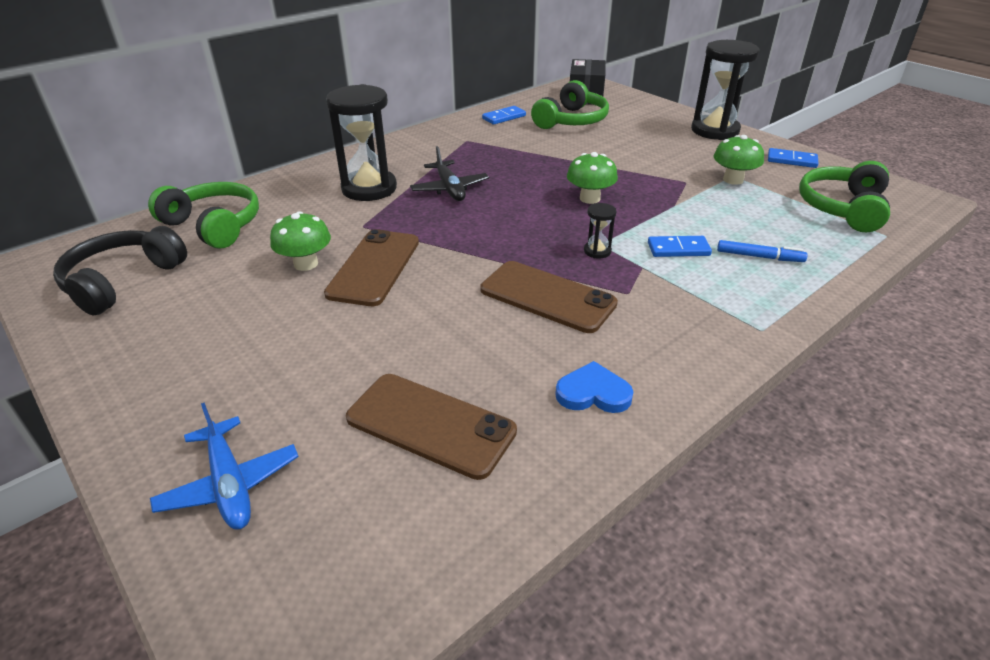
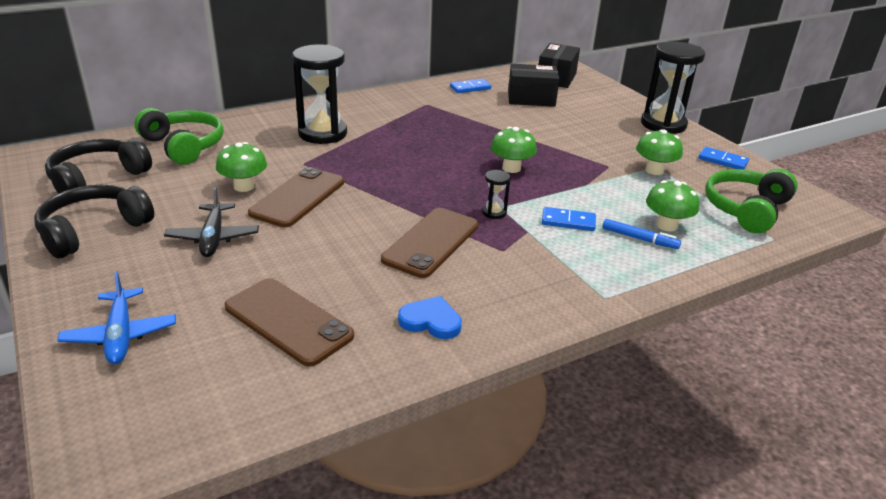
camera: 10 degrees right, 5 degrees down
(142, 348) = (93, 230): none -> black headphones
(449, 189) = (391, 143): black plane -> black plane (213, 238)
(547, 297) = (431, 242): brown phone -> brown phone turned 75 degrees clockwise
(571, 120) = (531, 98): green headphones -> black box
(777, 237) = (666, 225): none -> green mushroom

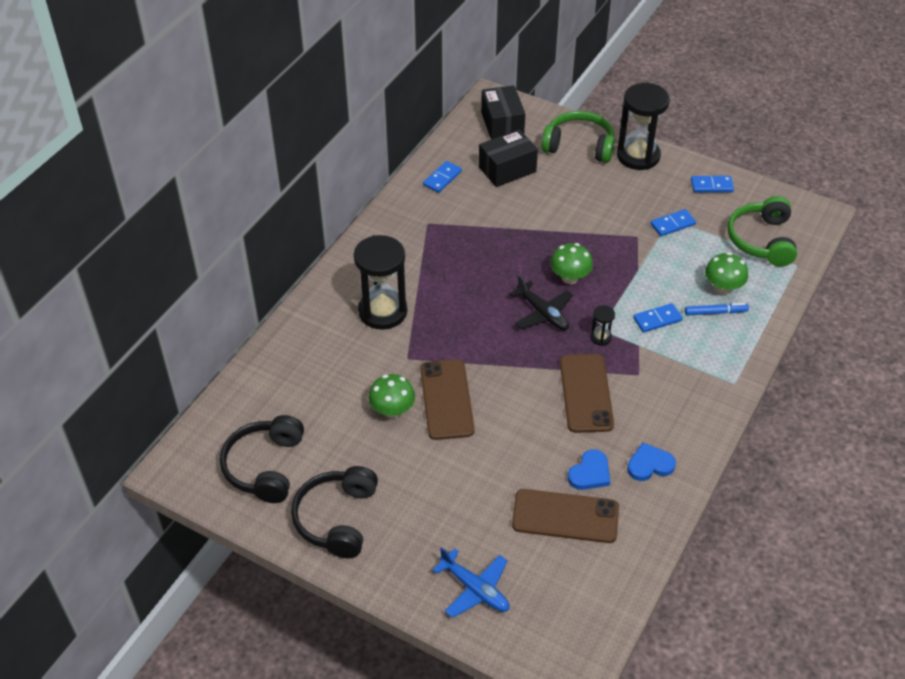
camera: 30 degrees left, 15 degrees up
(184, 146) = (285, 390): green headphones -> green headphones (579, 146)
(213, 238) = (433, 475): black plane -> black plane (542, 313)
(359, 300) = (590, 473): none -> blue heart
(654, 170) = (672, 224): green mushroom -> blue domino

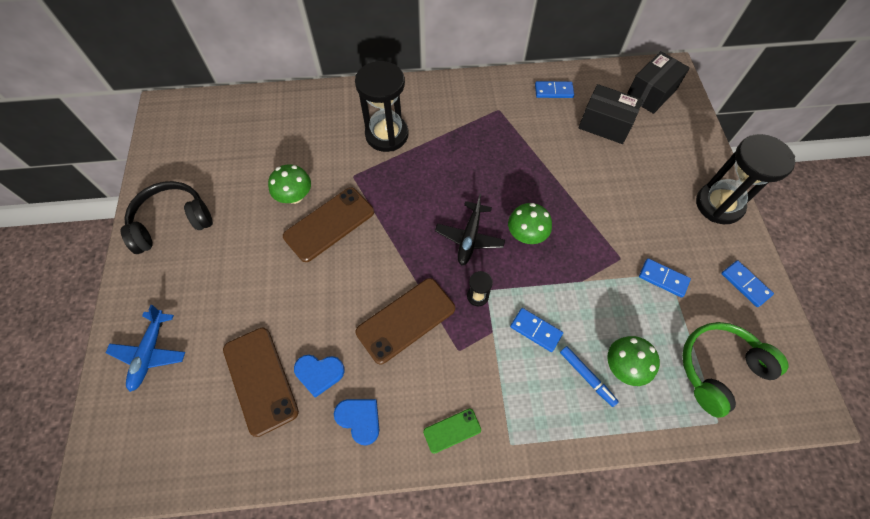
camera: 55 degrees right, 15 degrees up
(265, 466) = (195, 153): black headphones -> none
(579, 146) = (684, 156): green headphones -> none
(700, 412) = (452, 430): none -> green phone

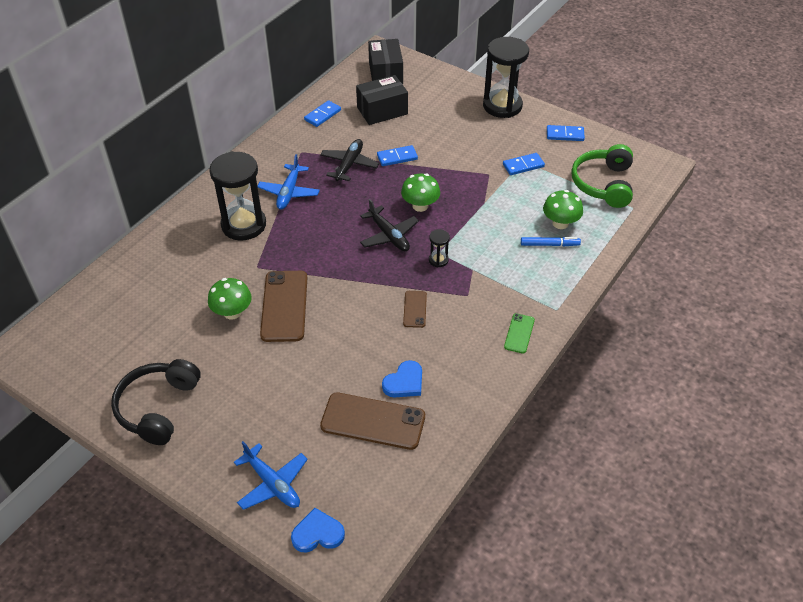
camera: 50 degrees left, 15 degrees down
(359, 419) = (462, 379): blue heart -> blue heart (317, 533)
(406, 320) = (415, 309): brown phone -> brown phone, size x0.51
(448, 135) = (289, 192): none -> blue plane
(519, 150) = (349, 164): none -> black plane
(535, 330) = (494, 247): blue domino -> blue domino (397, 157)

